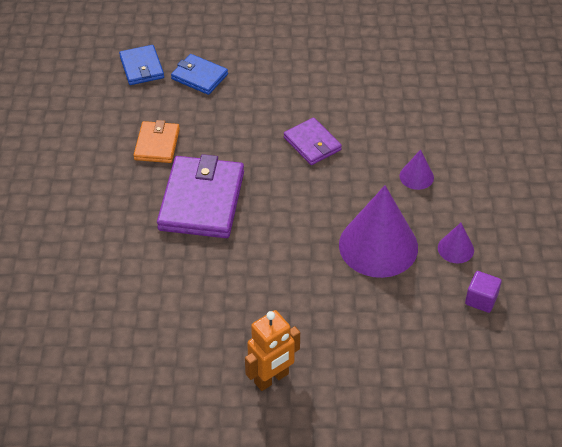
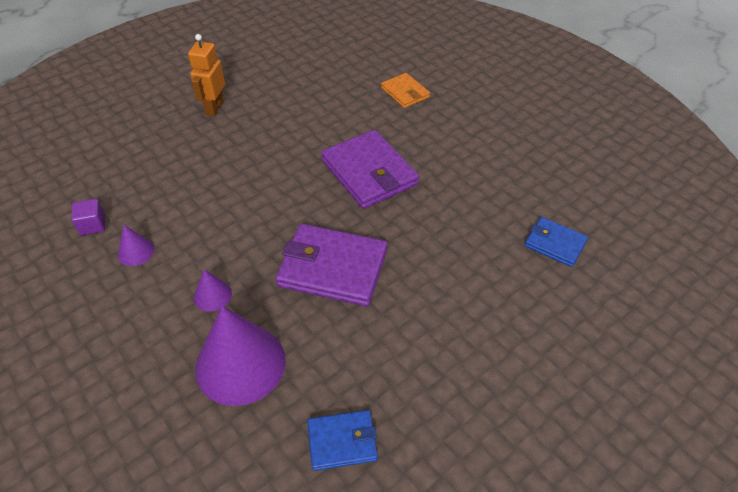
camera: 140 degrees right, 0 degrees up
(157, 144) = (452, 190): orange wallet -> orange wallet (405, 92)
(199, 76) = (499, 268): blue wallet -> blue wallet (342, 441)
(312, 144) = (333, 268): purple wallet -> purple wallet, size x1.79
(378, 246) = (204, 218): purple cone -> purple cone (240, 364)

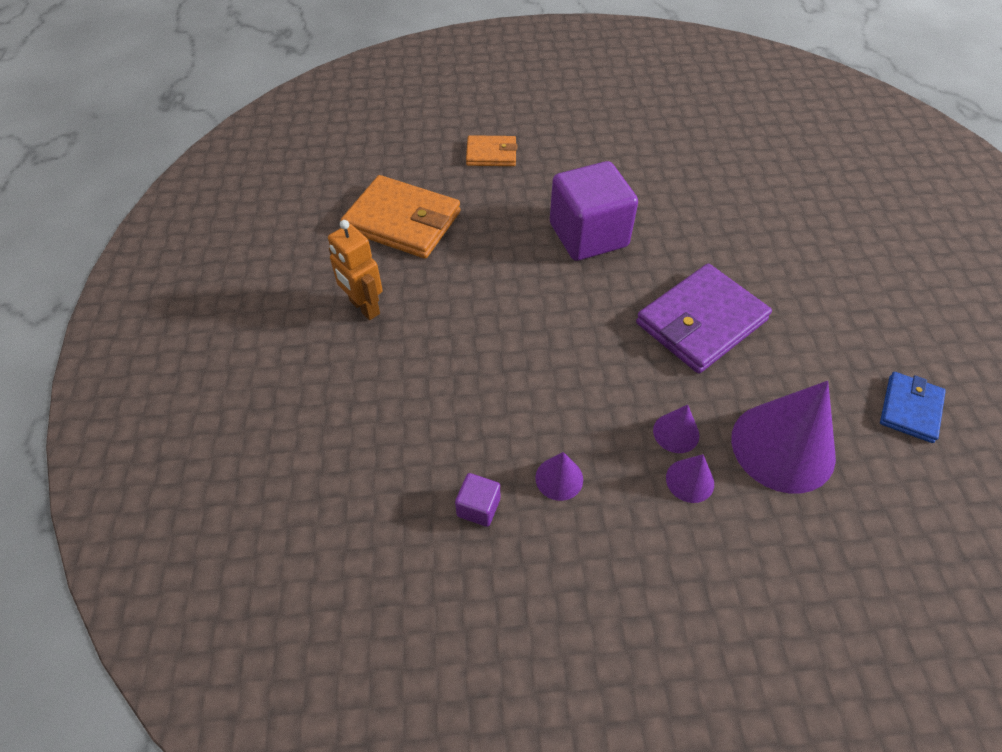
camera: 55 degrees left, 5 degrees up
(174, 320) = (690, 480): none -> purple cone
(300, 87) = (402, 221): none -> orange wallet
(369, 172) = (588, 235): purple wallet -> purple cube
(555, 244) = (769, 170): blue wallet -> none

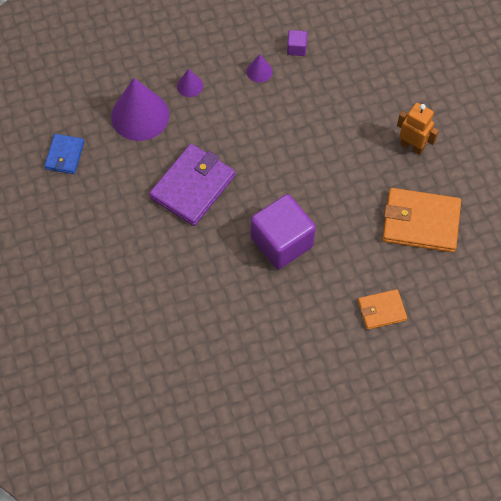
camera: 165 degrees right, 10 degrees up
(676, 433) = (200, 110): purple cone -> none

